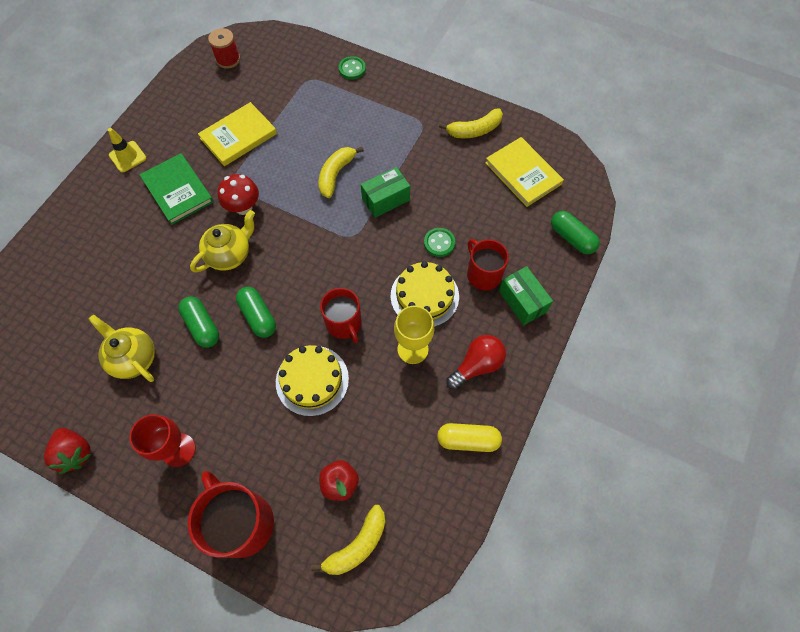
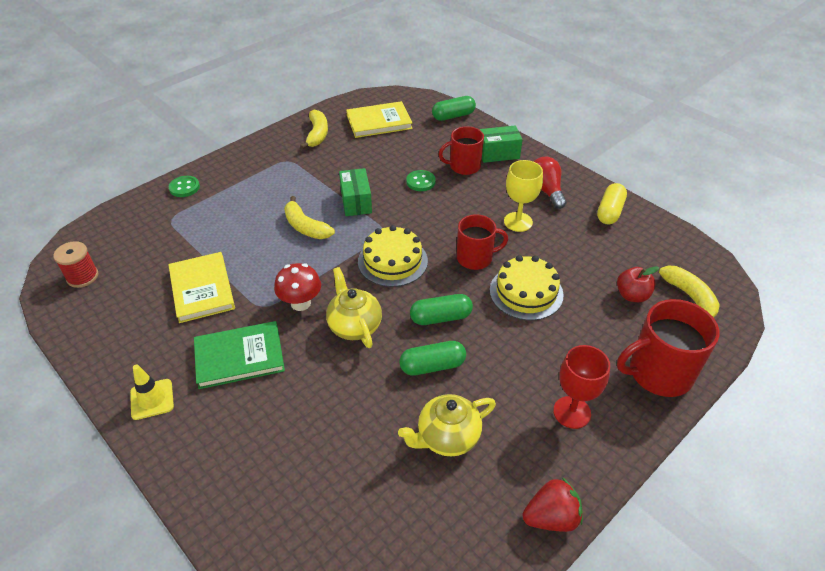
camera: 70 degrees left, 20 degrees down
(424, 296) = (469, 203): yellow cake -> yellow cake (392, 261)

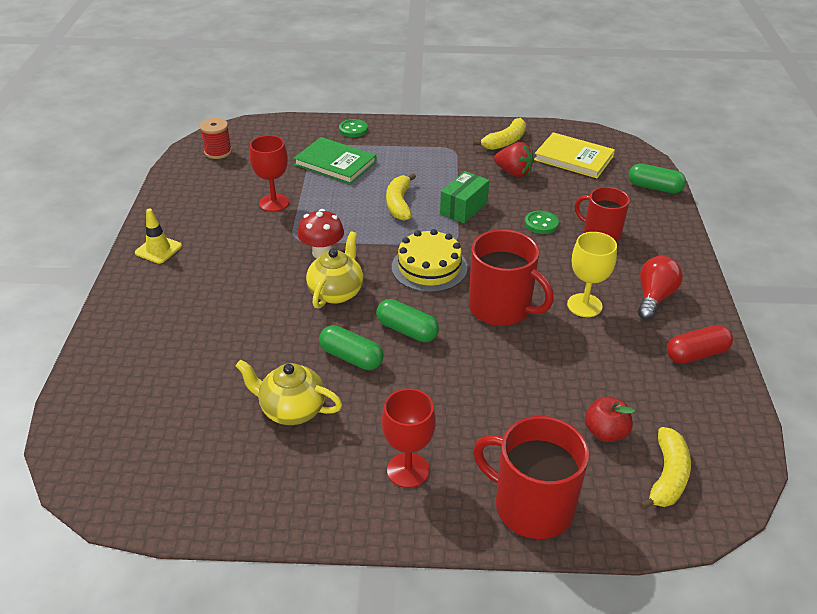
camera: 45 degrees right, 5 degrees down
(202, 289) = (274, 203): yellow book -> red goblet
(239, 356) = (238, 260): green book -> green book (335, 163)
(475, 258) = (501, 308): red mug -> red mug, size x1.51
(498, 153) = (652, 241): green box -> none
(526, 292) = (506, 361): yellow cake -> none
(551, 517) = (284, 519): red strawberry -> red strawberry (513, 172)
(609, 211) = (696, 354): yellow capsule -> red capsule

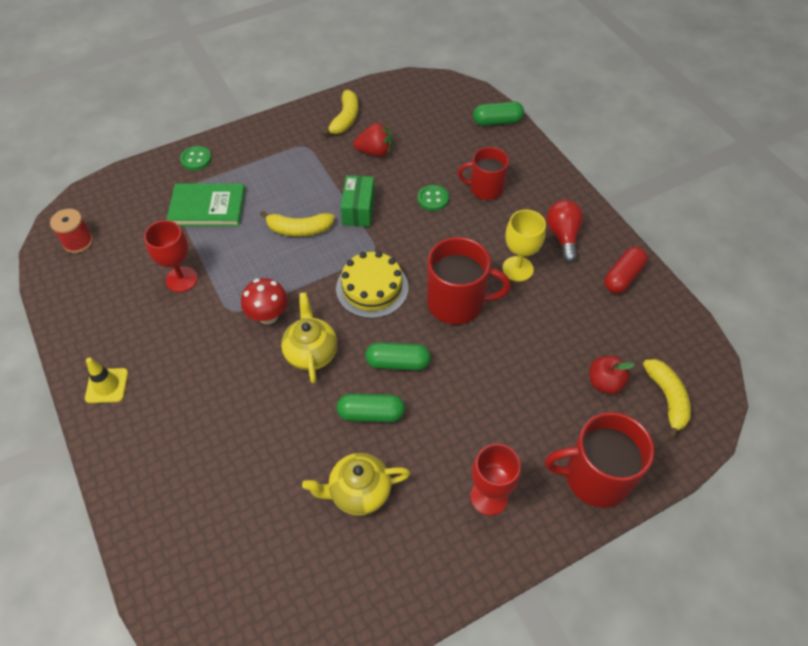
camera: 30 degrees left, 15 degrees up
(399, 204) = (299, 229): yellow banana -> yellow banana turned 60 degrees counterclockwise
(574, 158) = (414, 115): yellow book -> none

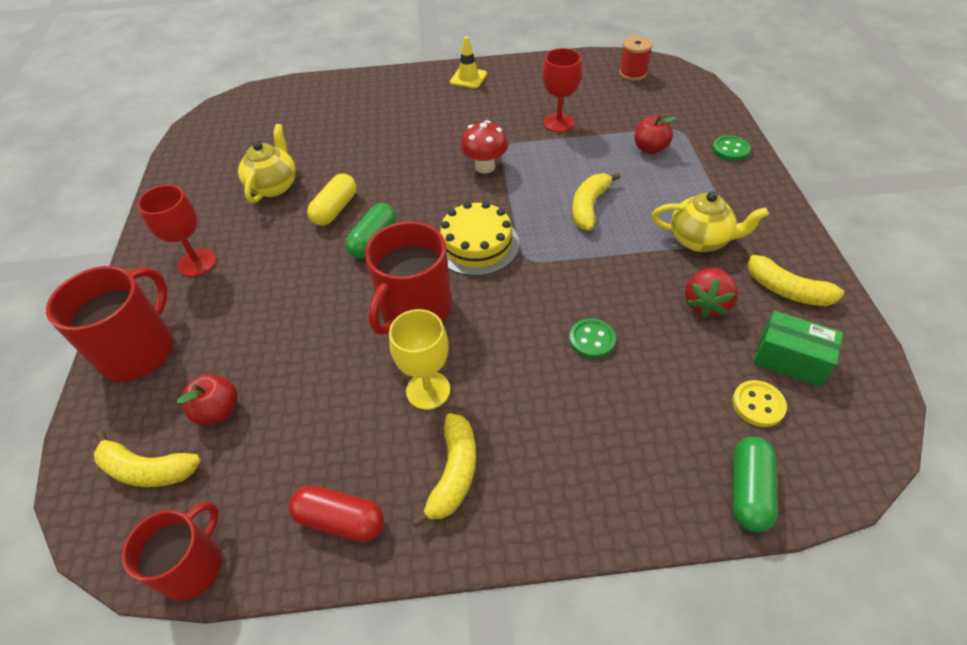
camera: 115 degrees right, 5 degrees down
(207, 207) = (650, 148): green book -> red apple
(311, 352) = (425, 185): yellow teapot -> yellow teapot (699, 240)
(358, 210) = (600, 261): green box -> green box (789, 360)
(371, 414) = (335, 209): green capsule -> yellow capsule
(442, 123) = (758, 404): none -> yellow button
(485, 188) = (590, 409): red mug -> red mug (193, 566)
(562, 236) = (454, 473): red light bulb -> yellow banana
(622, 277) = (340, 520): red capsule -> red capsule turned 45 degrees counterclockwise

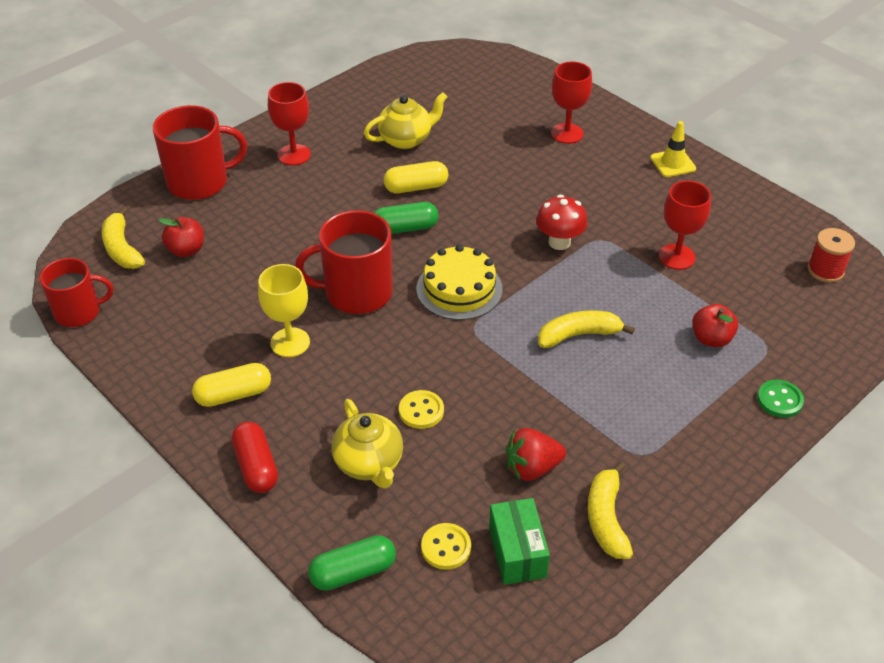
camera: 50 degrees right, 5 degrees down
(340, 520) = (156, 358): red capsule -> red capsule (256, 466)
(379, 105) = (567, 133): none -> red goblet
(454, 473) = (234, 394): yellow banana -> yellow capsule
(592, 340) = (421, 411): green button -> yellow button
(699, 240) = (613, 431): yellow teapot -> yellow teapot (369, 463)

